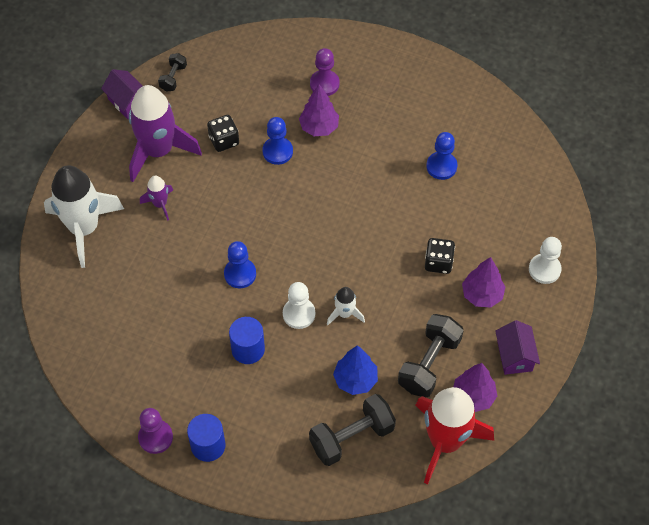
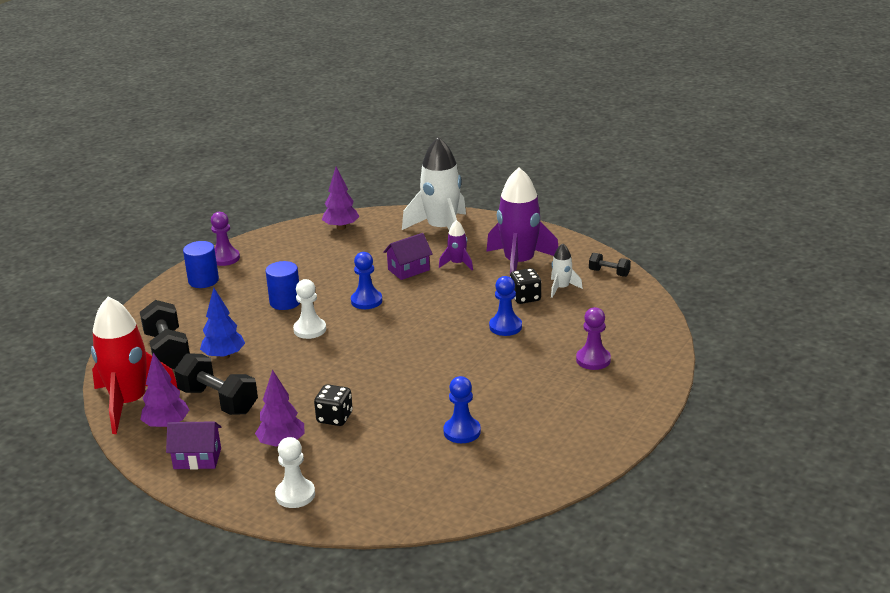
camera: 100 degrees right, 30 degrees down
(128, 102) = (580, 250): purple house -> purple house (408, 270)
(319, 127) = (532, 353): purple tree -> purple tree (341, 227)
(344, 313) = (298, 355): white rocket -> white rocket (561, 288)

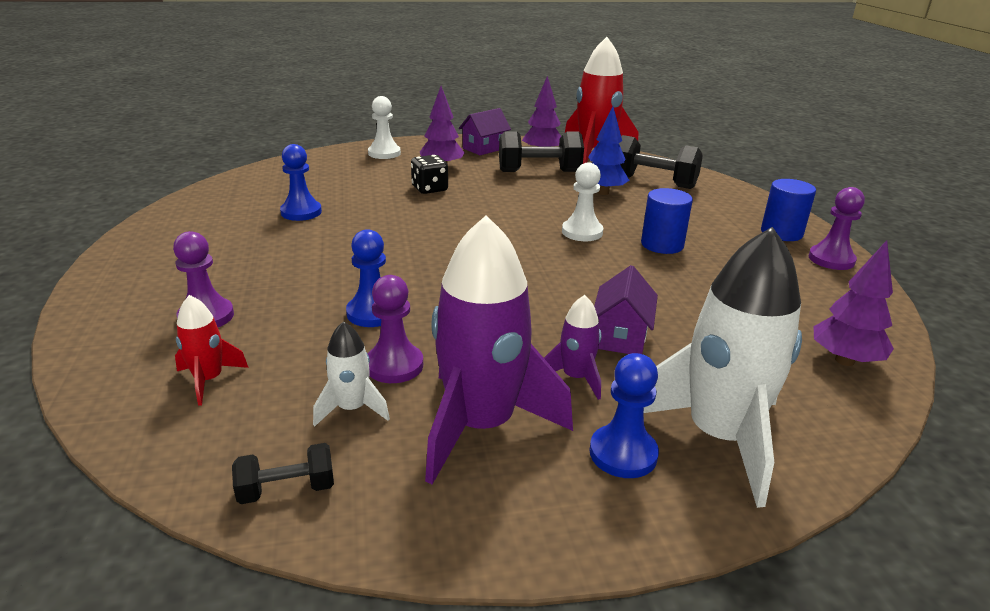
camera: 135 degrees right, 0 degrees up
(366, 301) = (588, 277): blue pawn -> blue pawn (623, 453)
(525, 297) = (394, 365): black dice -> purple pawn
(612, 323) = (209, 380): none -> red rocket

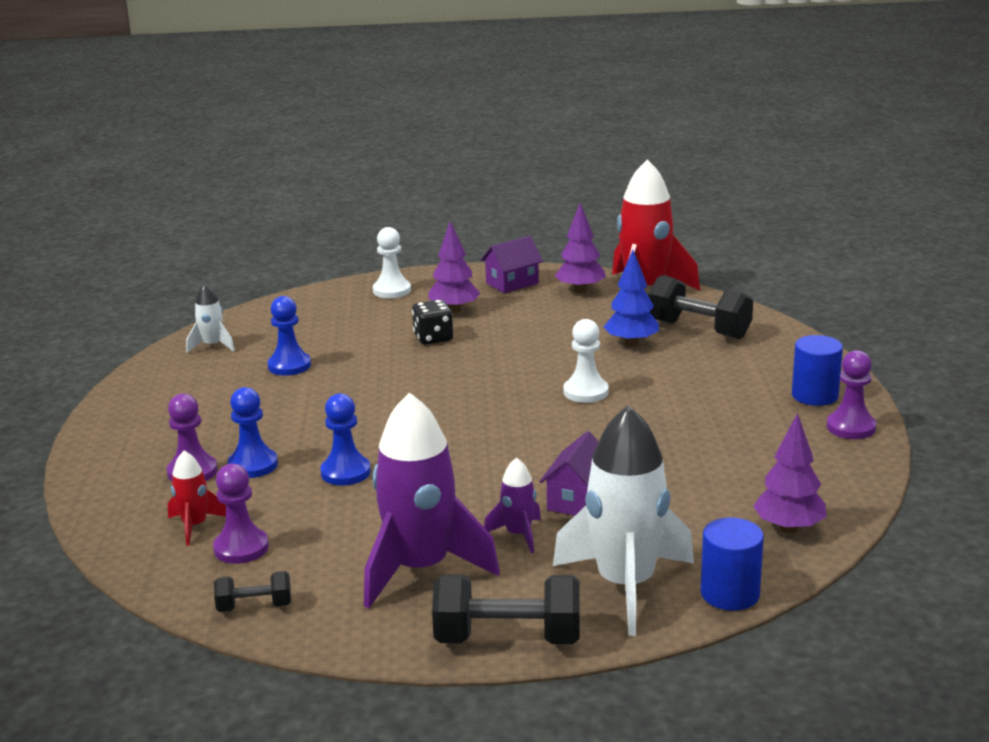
camera: 10 degrees right, 5 degrees down
(352, 409) = (313, 552): white rocket -> white rocket (212, 346)
(394, 365) = (356, 519): purple pawn -> purple pawn (241, 548)
(539, 171) = (567, 315): black dumbbell -> black dumbbell (508, 638)
(623, 453) = (534, 594): blue pawn -> blue pawn (253, 465)
(662, 244) = (668, 407): blue cylinder -> blue cylinder (730, 594)

